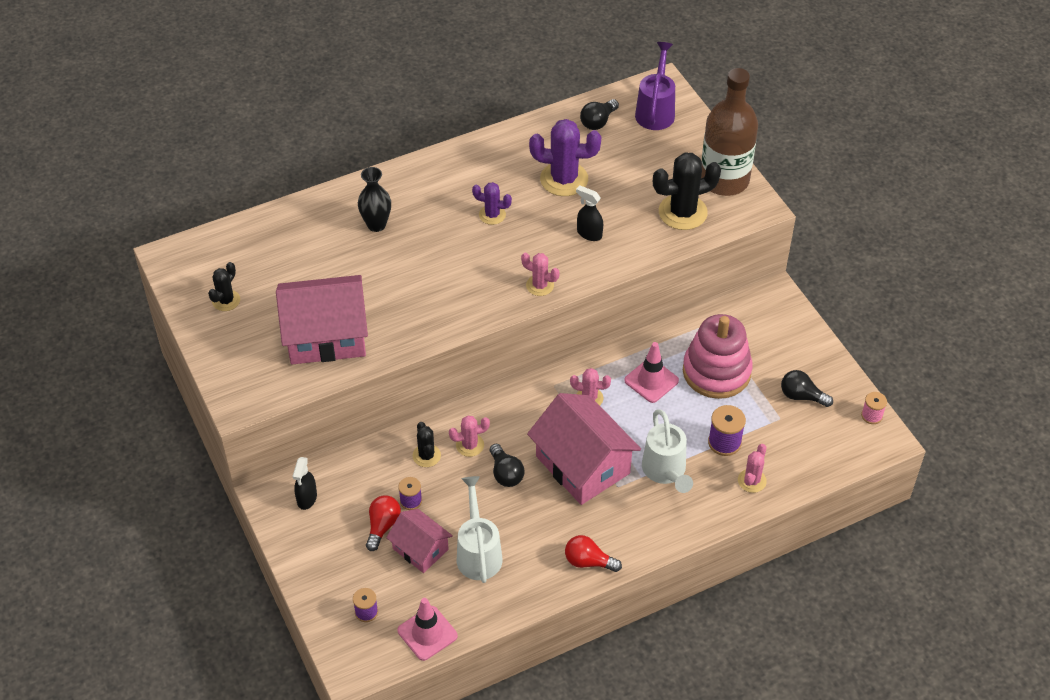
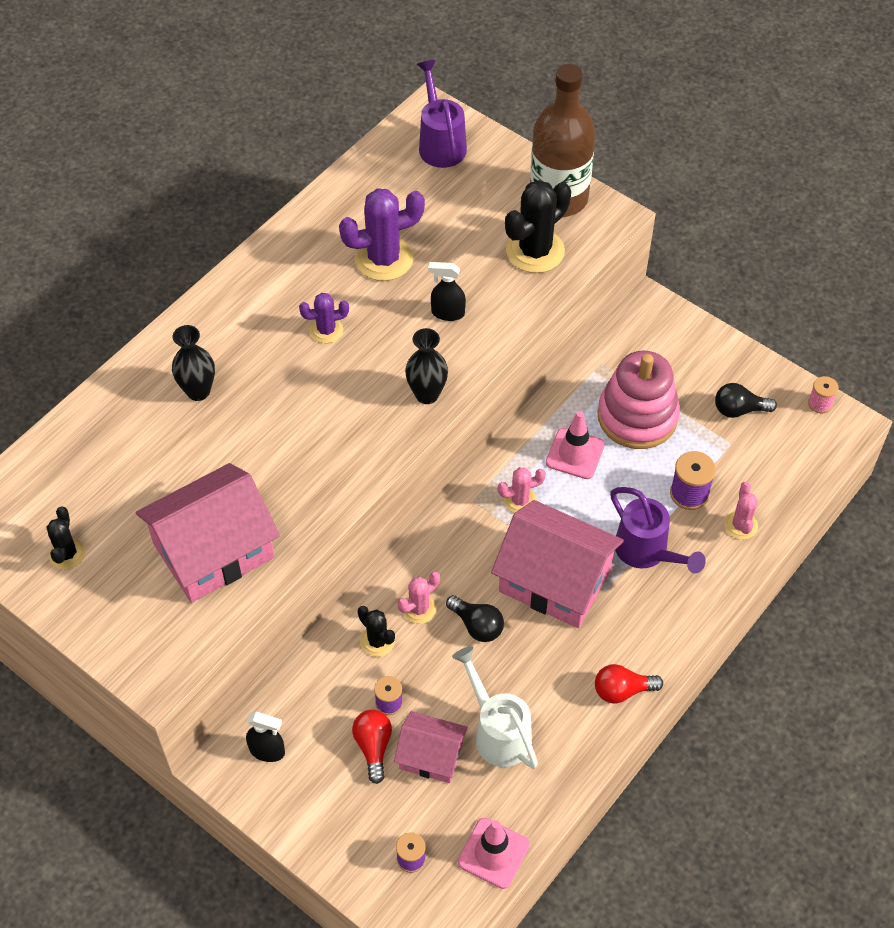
camera: 25 degrees left, 5 degrees up
(307, 498) = (267, 751): black spray bottle -> black spray bottle turned 60 degrees counterclockwise
(540, 285) = (427, 394): pink cactus -> black vase
(598, 122) = (384, 178): black light bulb -> none
(665, 471) = (646, 552): white watering can -> purple watering can

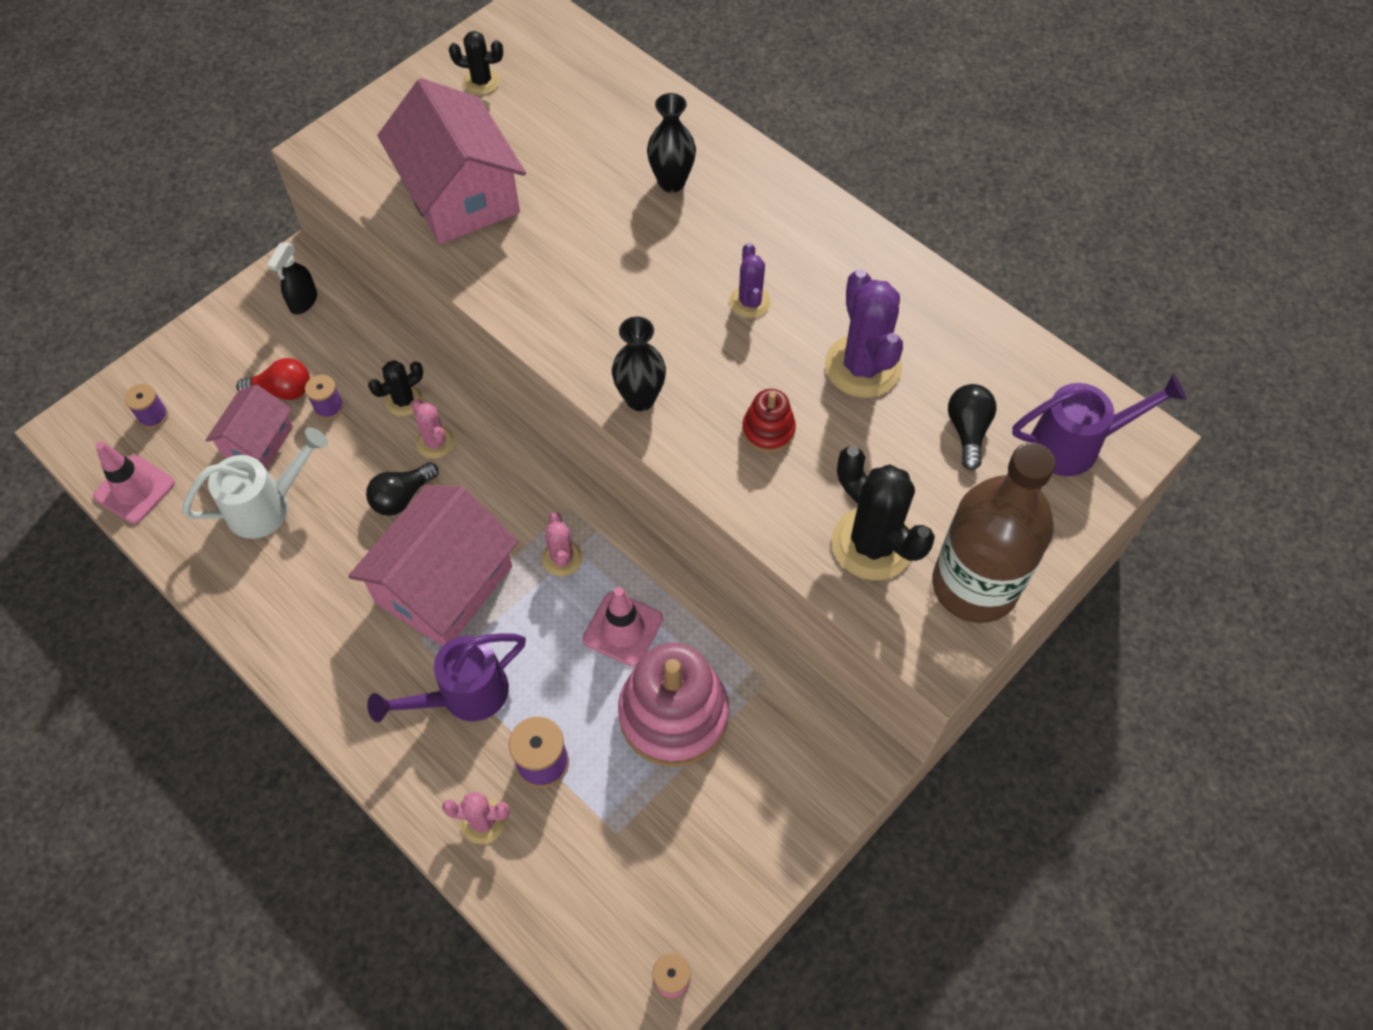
camera: 95 degrees right, 5 degrees up
(447, 313) = (768, 430): black spray bottle -> red stacking toy
(622, 690) = (284, 640): red light bulb -> none
(739, 410) = (671, 855): black light bulb -> black light bulb (967, 431)

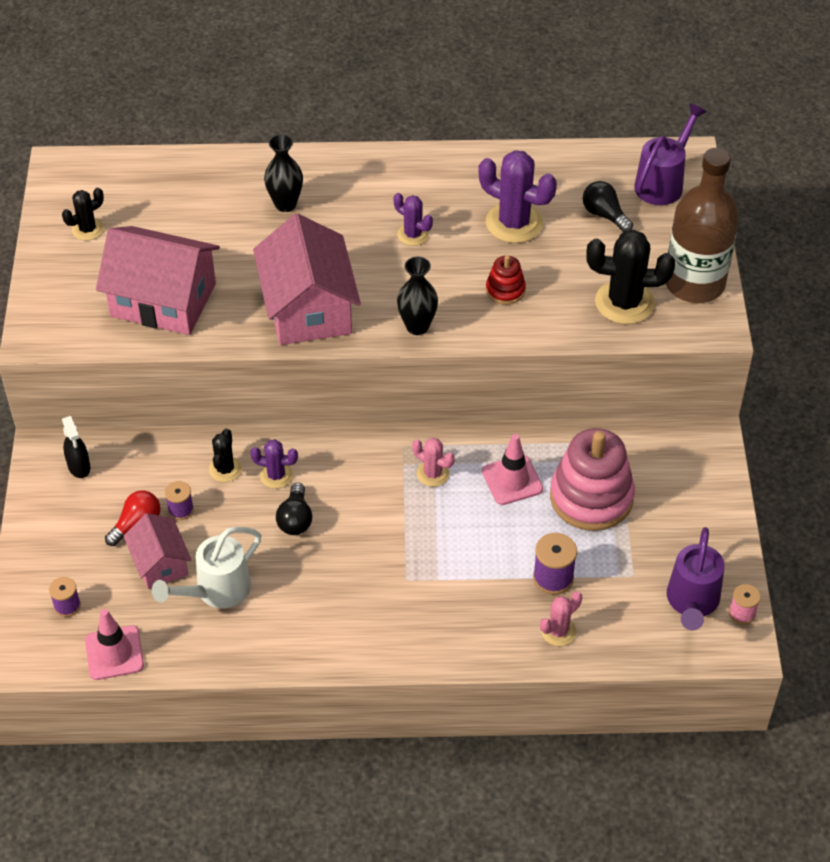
camera: 45 degrees left, 10 degrees down
(267, 506) = (216, 591): white watering can -> white watering can turned 150 degrees counterclockwise
(435, 442) = (276, 475): pink cactus -> purple cactus
(444, 584) = (382, 541): pink house -> pink house (308, 308)
(464, 695) = (468, 584): purple watering can -> purple watering can (692, 602)

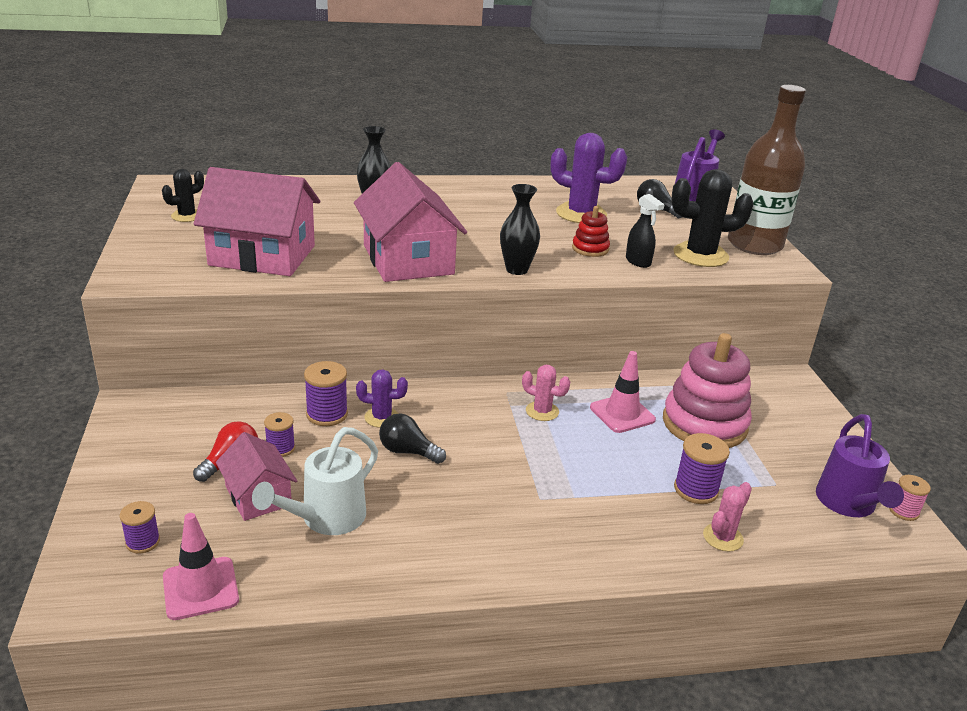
camera: 10 degrees left, 20 degrees down
(79, 467) = (167, 417): black spray bottle -> black spray bottle (638, 262)
(225, 469) = (327, 414): black cactus -> purple spool
(295, 519) = (408, 452): black light bulb -> black light bulb turned 120 degrees clockwise
(413, 235) = (494, 219): purple cactus -> none

